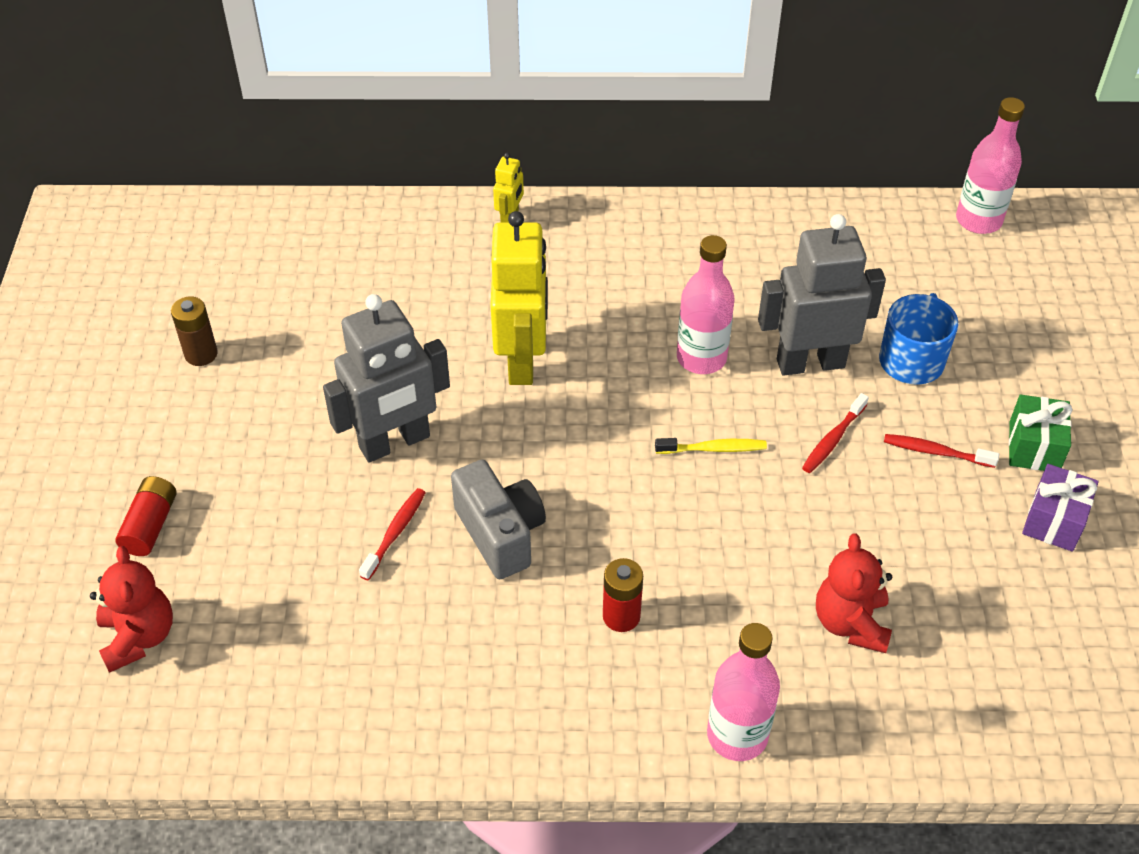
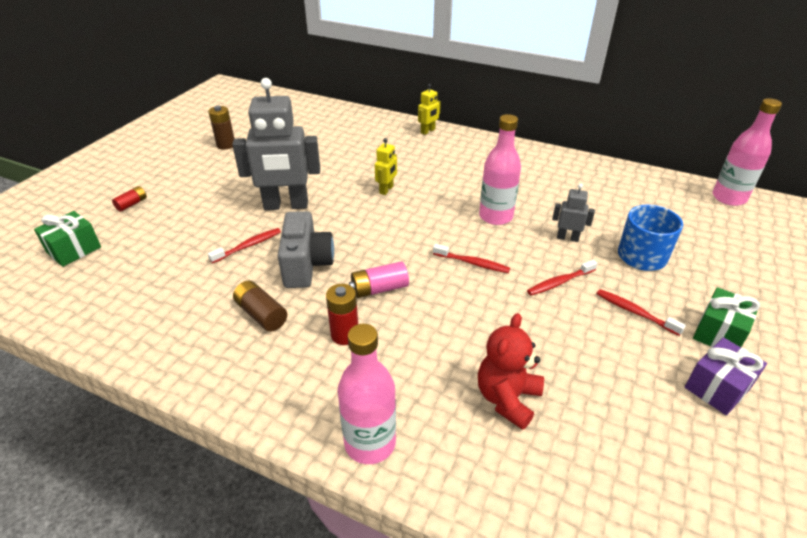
camera: 25 degrees right, 10 degrees down
(139, 637) = (74, 250): red teddy bear -> green gift
(150, 525) = (132, 204): red battery -> red battery, size x0.66
(496, 630) = (261, 314): none -> brown battery
(522, 361) = (386, 190): yellow robot -> yellow robot, size x0.45
(620, 534) = (379, 289): none -> pink battery
(714, 449) = (472, 263): yellow toothbrush -> red toothbrush
(810, 363) = (567, 238): grey robot -> grey robot, size x0.45

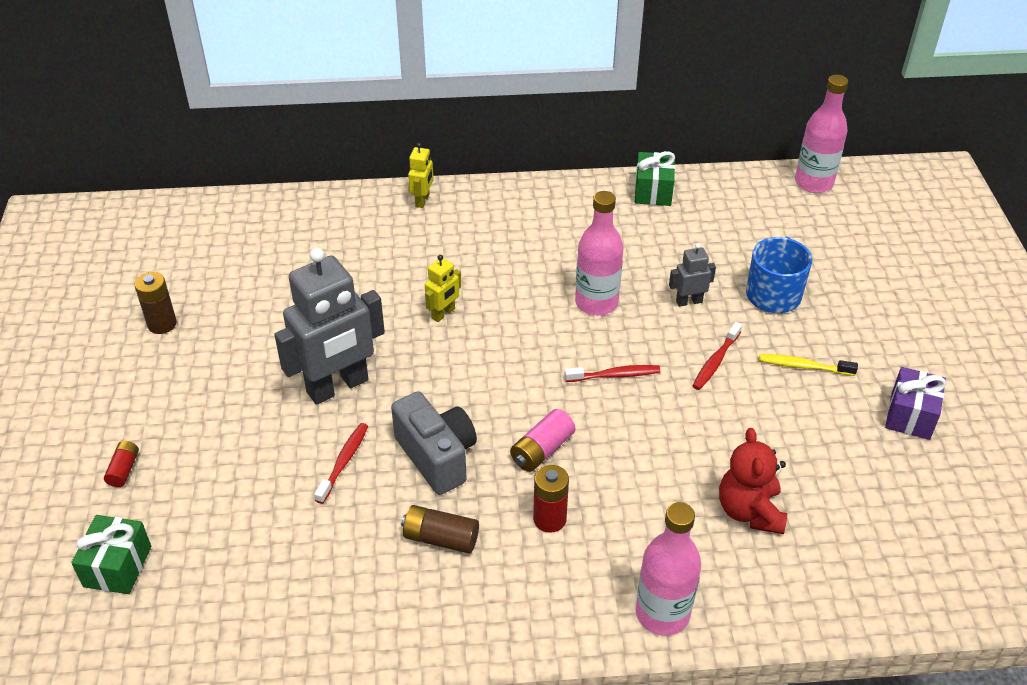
camera: 30 degrees left, 5 degrees up
(386, 190) = (443, 314): yellow robot -> yellow robot turned 45 degrees clockwise
(635, 312) = (803, 366): red toothbrush -> yellow toothbrush
(719, 333) = (885, 357): green gift -> green gift (653, 191)

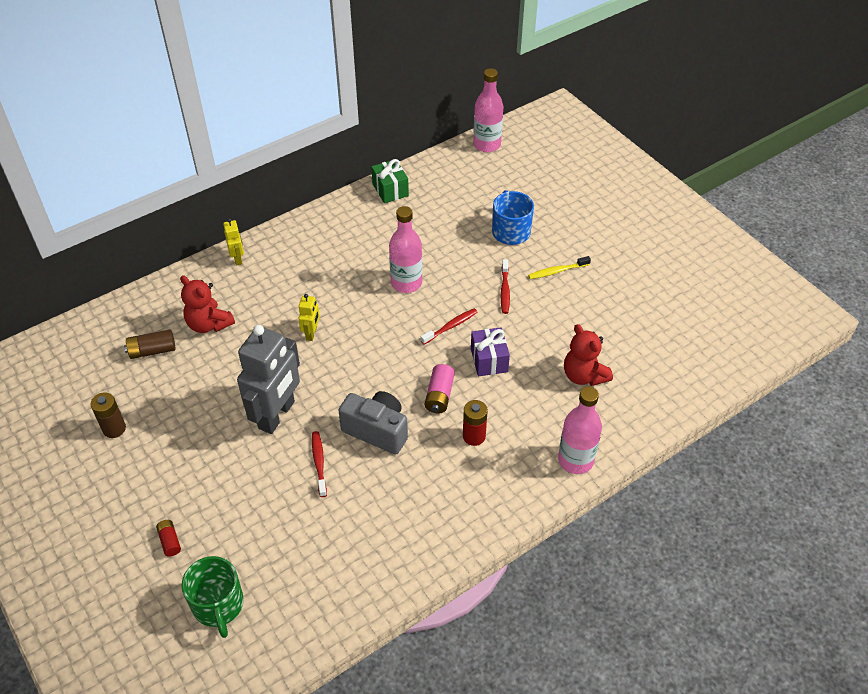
camera: 30 degrees left, 5 degrees up
(117, 566) = (218, 605): green gift -> green mug
(340, 257) = (209, 324): none -> red teddy bear
(440, 538) = (416, 480): brown battery -> brown battery (152, 351)
(689, 301) = (463, 257): grey robot -> none
(910, 415) = (634, 276): purple gift -> purple gift (489, 360)

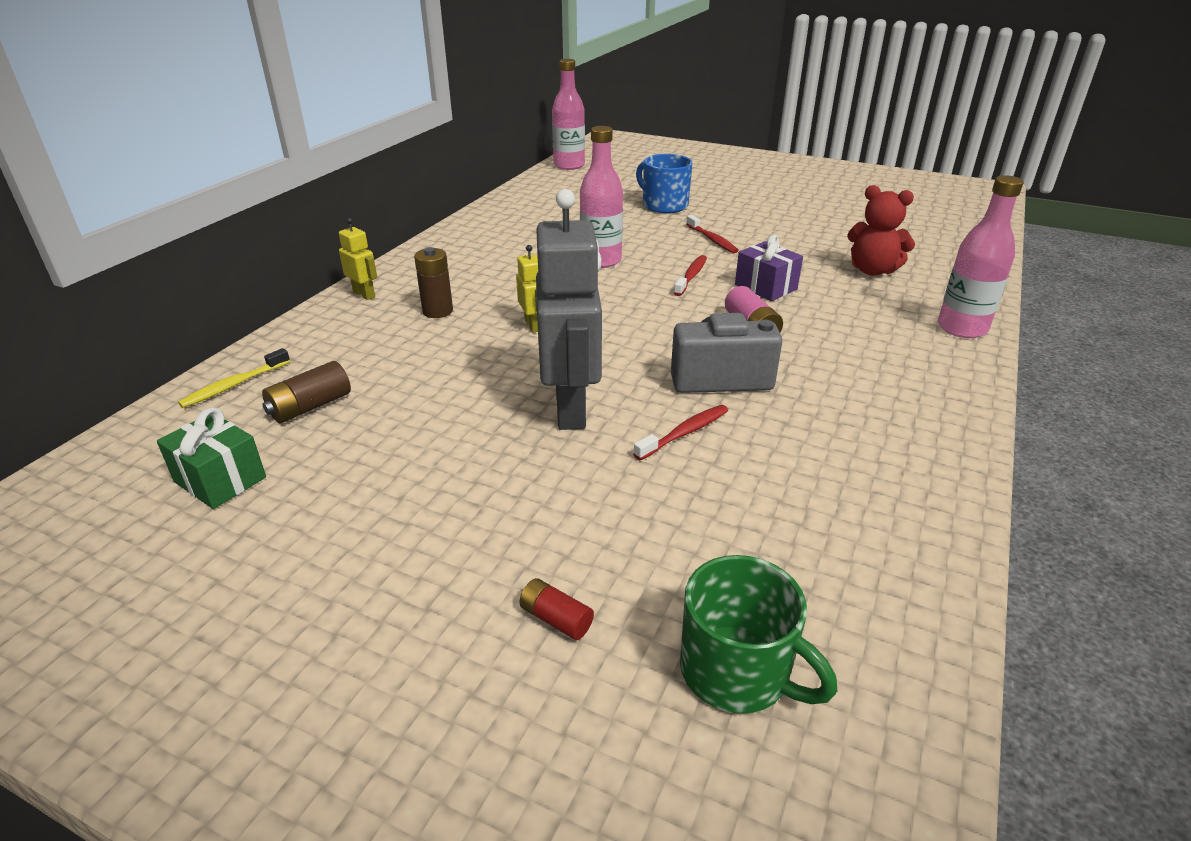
camera: 30 degrees left, 15 degrees down
(114, 429) = (316, 512): brown battery -> brown battery (437, 311)
(209, 324) = (378, 357): red teddy bear -> none
(319, 463) = (685, 433): red toothbrush -> red toothbrush turned 90 degrees clockwise
(390, 190) = (502, 209): green gift -> green gift (220, 479)
(474, 436) = (835, 345): red battery -> none
(557, 271) = (744, 217): yellow toothbrush -> yellow toothbrush (234, 385)

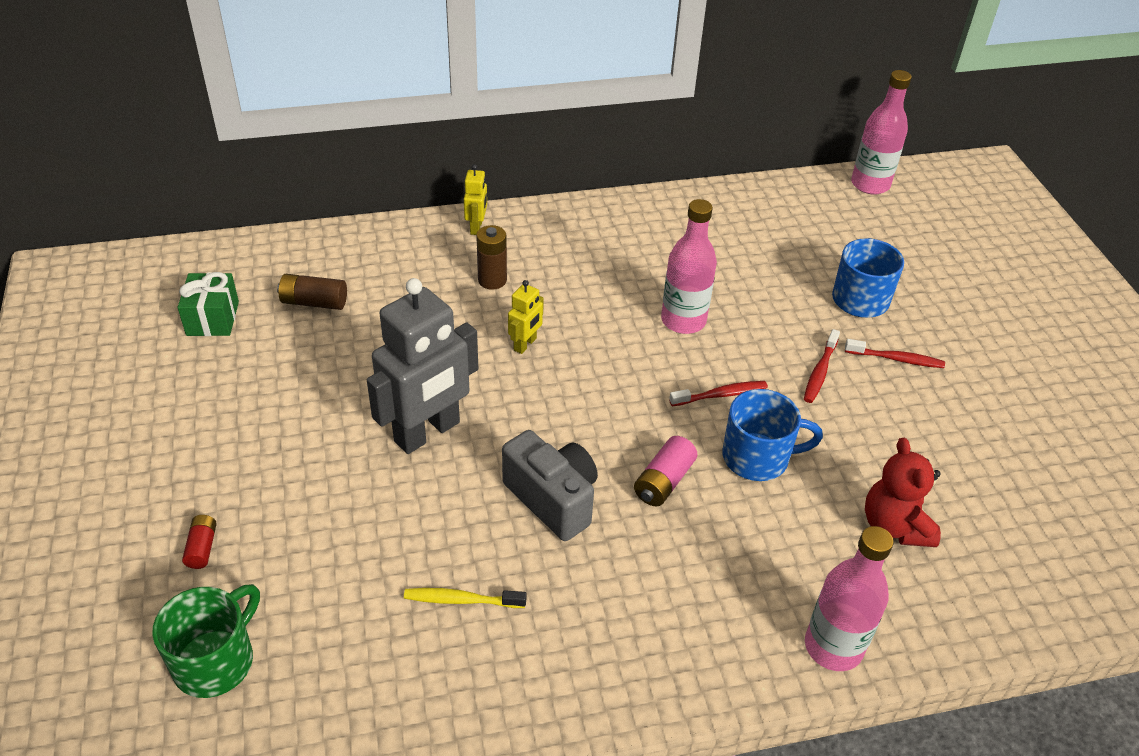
camera: 50 degrees right, 10 degrees up
(234, 385) = (306, 252): yellow toothbrush -> yellow toothbrush (461, 600)
(685, 433) = (452, 515): red toothbrush -> red toothbrush (896, 359)
(737, 671) = (215, 661): green mug -> green mug turned 150 degrees counterclockwise
(765, 287) = (757, 457): purple gift -> blue mug

